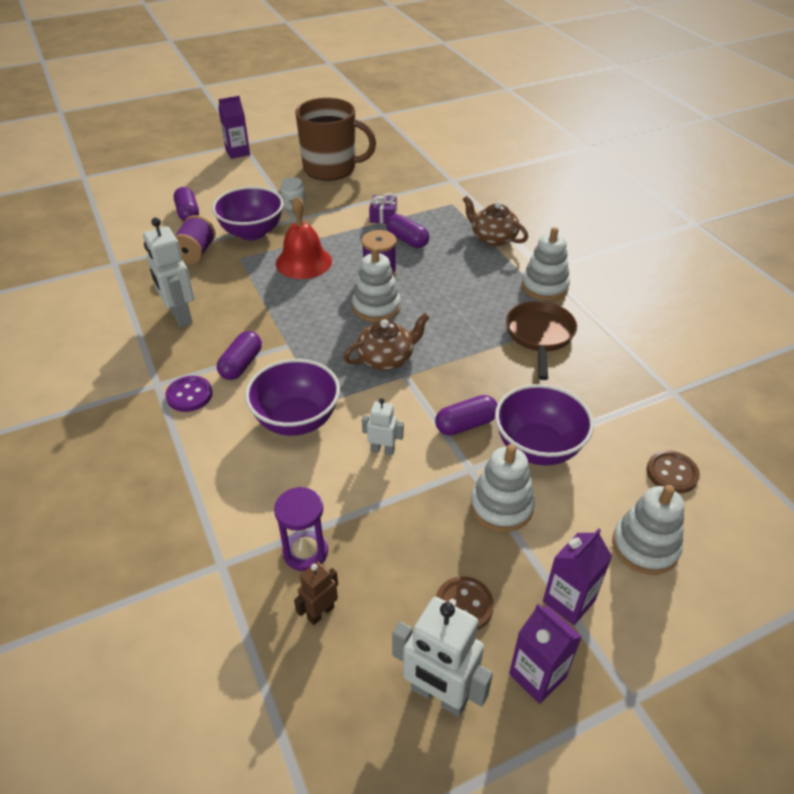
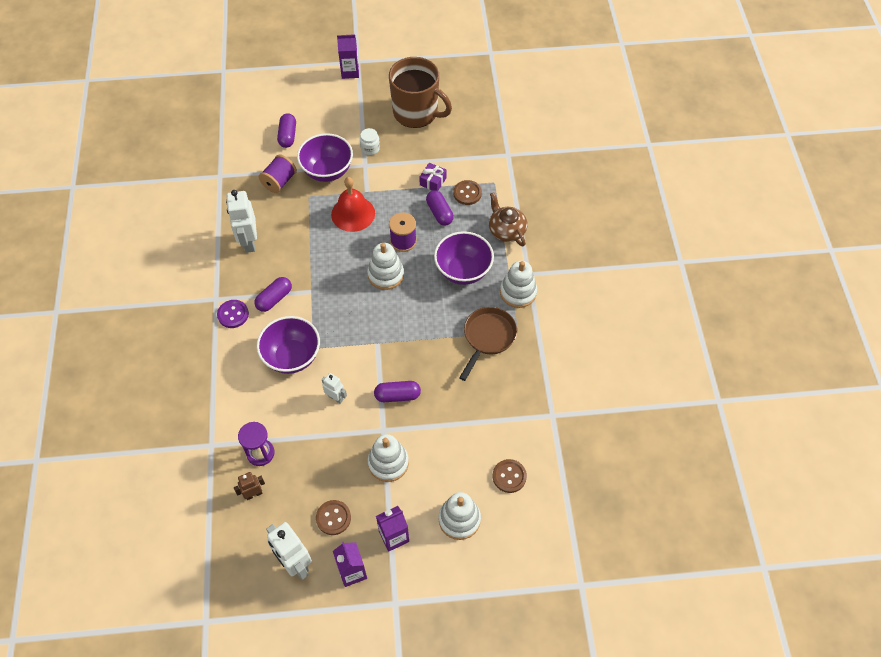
camera: 20 degrees right, 15 degrees up
(386, 358) = (371, 324): brown teapot -> none
(428, 218) = (467, 193): none -> brown button
(538, 447) = (434, 428): purple bowl -> purple bowl (463, 271)

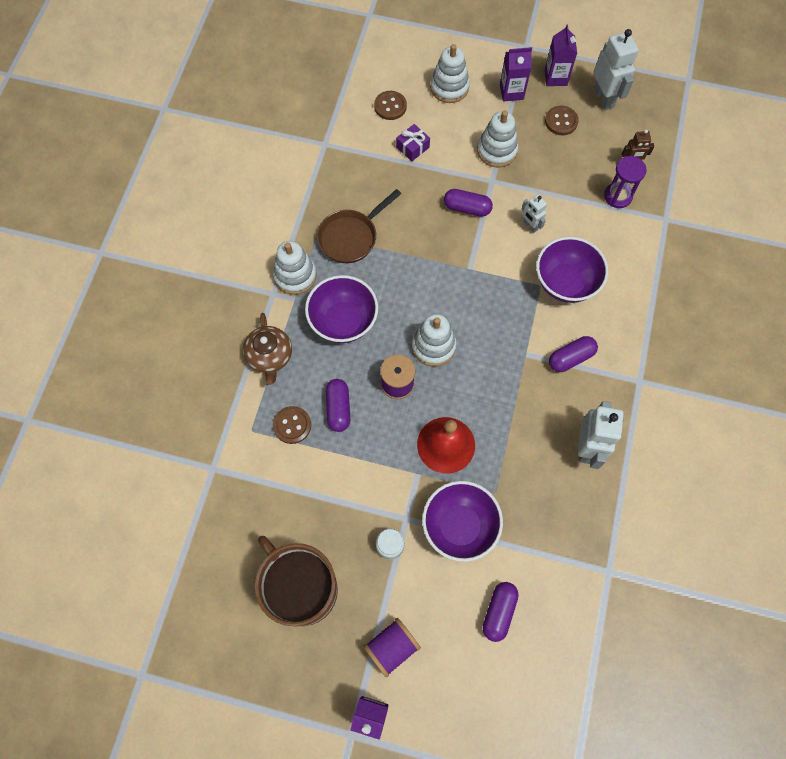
camera: 160 degrees left, 10 degrees up
(233, 314) = (622, 354): purple button -> none
(279, 181) = (528, 531): purple spool -> purple spool (392, 647)
(433, 181) = (327, 459): purple gift -> purple gift (412, 147)

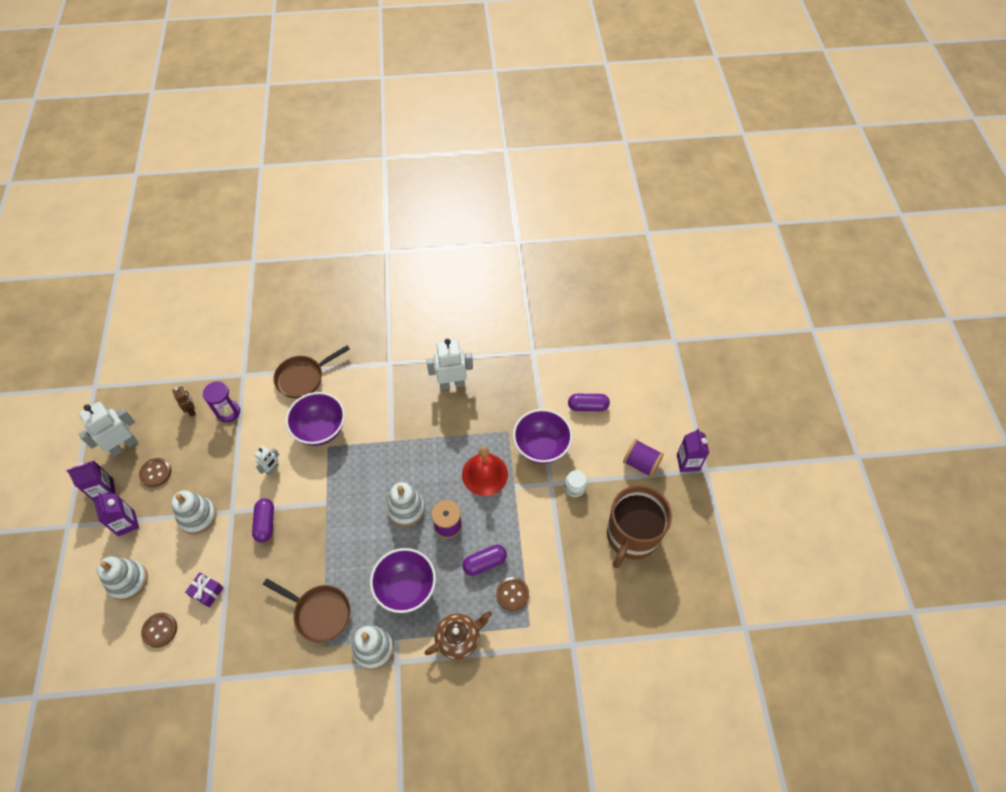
camera: 110 degrees left, 10 degrees down
(570, 358) = (385, 410): purple capsule -> none
(643, 280) = (303, 378): none -> brown pan

